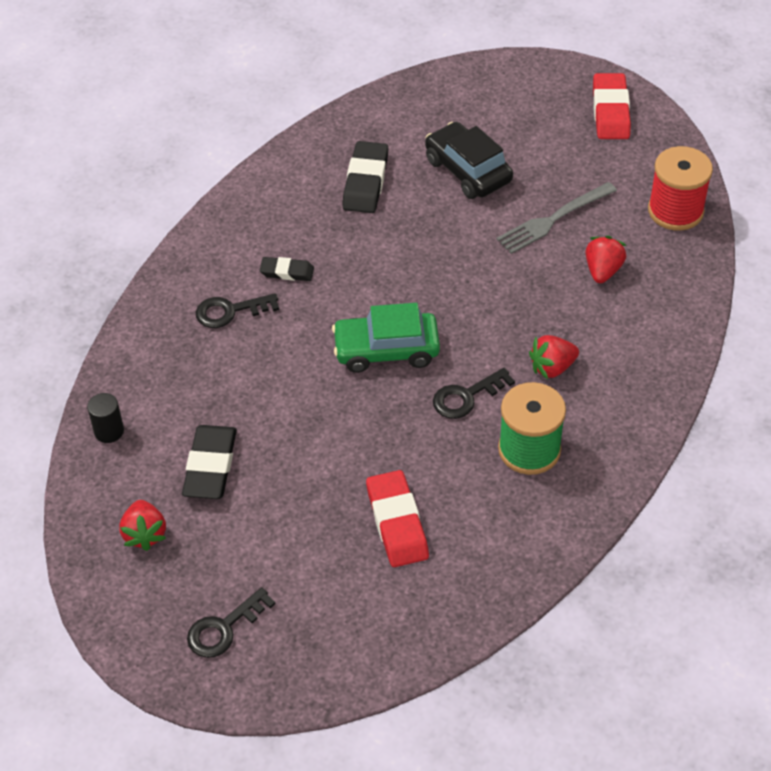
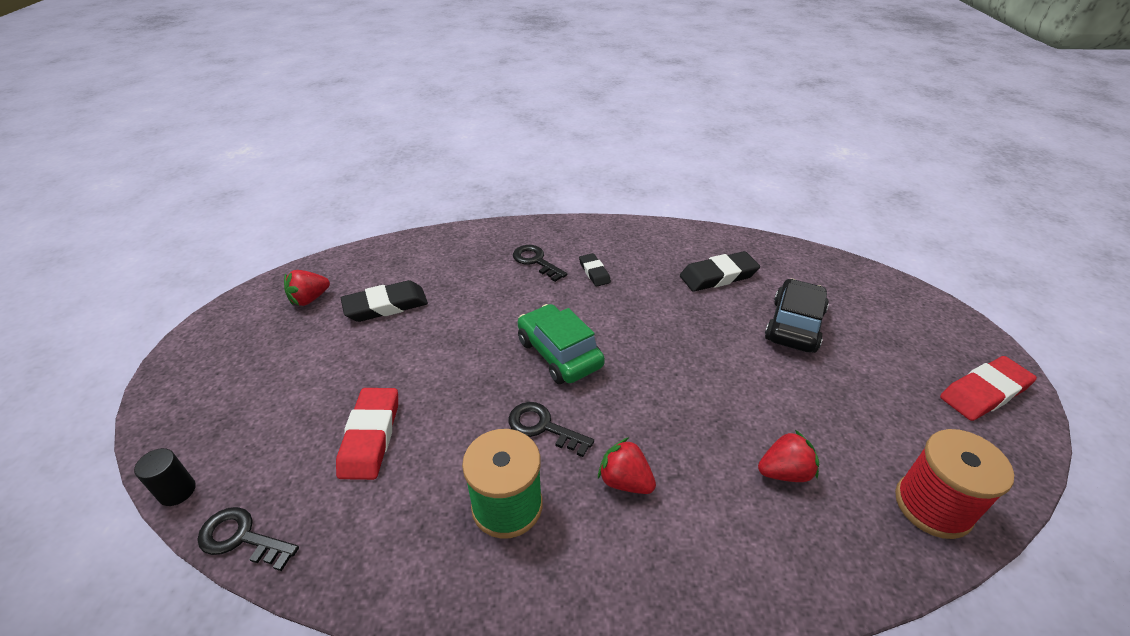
camera: 60 degrees right, 10 degrees down
(109, 431) = (395, 251): black cylinder -> black cylinder (177, 491)
(224, 628) = (226, 372): black key -> black key (241, 538)
(397, 522) = (370, 436): red eraser -> red eraser turned 45 degrees counterclockwise
(553, 220) = (804, 404): grey fork -> none

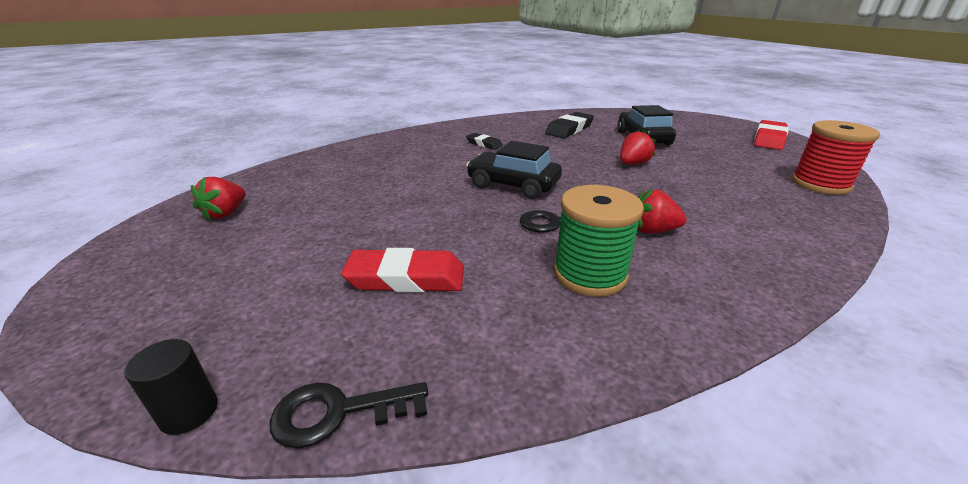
camera: 30 degrees left, 10 degrees down
(370, 436) = (406, 278): red eraser -> red eraser turned 60 degrees counterclockwise
(386, 305) = (320, 198): black eraser -> none
(536, 261) = (431, 148): black key -> none
(559, 353) = (513, 185): green car -> black car
(784, 472) = (734, 195): red strawberry -> red strawberry (633, 164)

